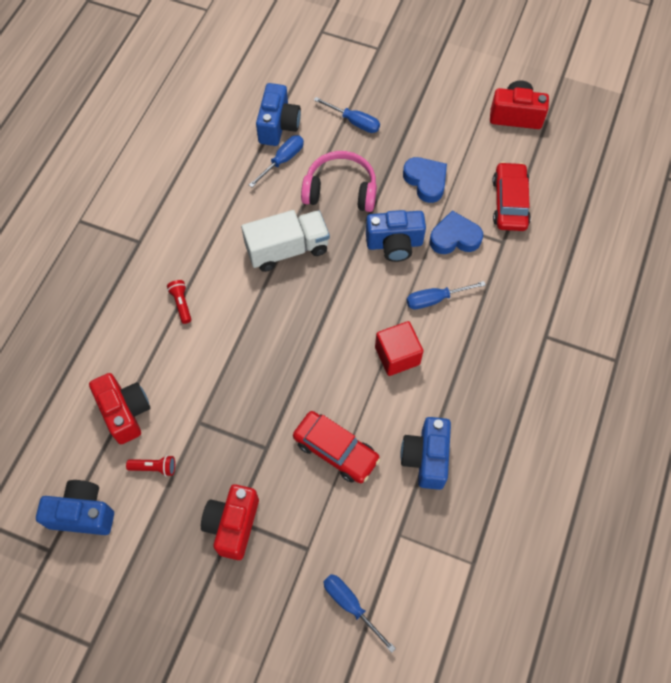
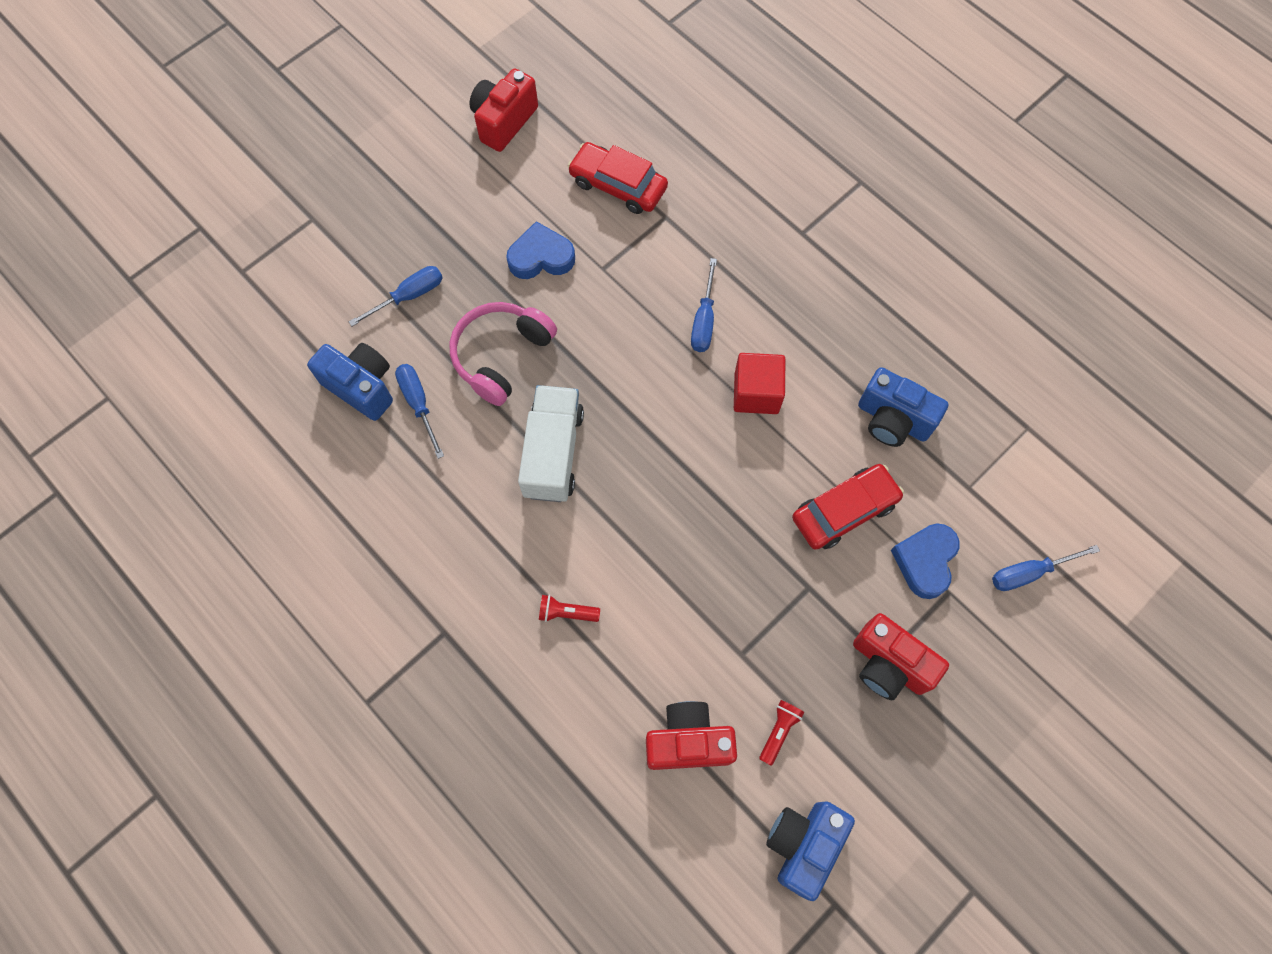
camera: 65 degrees left, 5 degrees up
(394, 244) = (609, 330): blue camera -> none
(454, 237) = (634, 263): blue heart -> blue heart (925, 561)

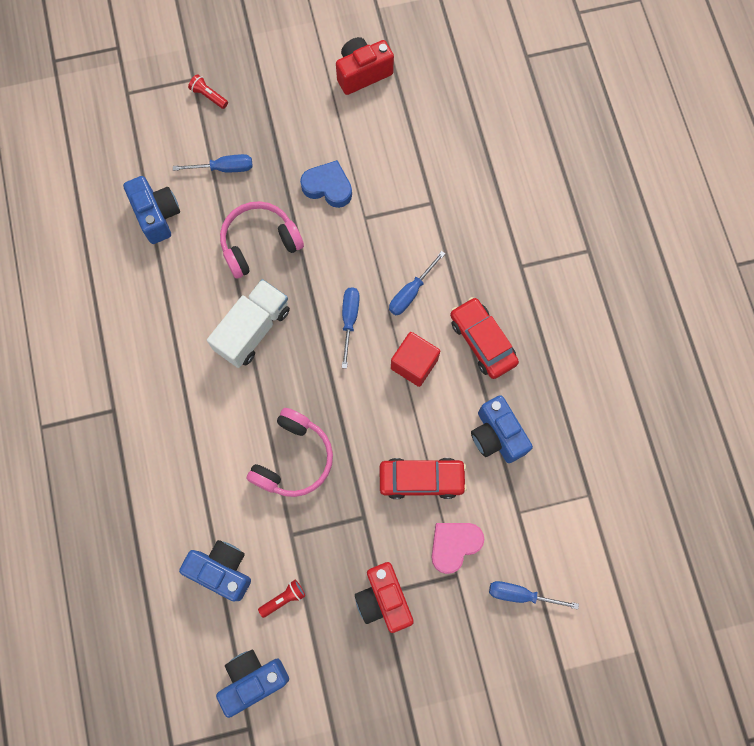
camera: 30 degrees right, 5 degrees up
(418, 404) = (186, 247): blue screwdriver -> blue screwdriver (349, 320)
(566, 612) = (197, 441): red flashlight -> red flashlight (208, 96)
(618, 185) = (413, 162): red car -> red car (482, 341)
(688, 741) = (222, 570): red camera -> blue camera
(689, 568) = (293, 458): none -> pink headphones
(925, 561) = (454, 545): blue heart -> pink heart

